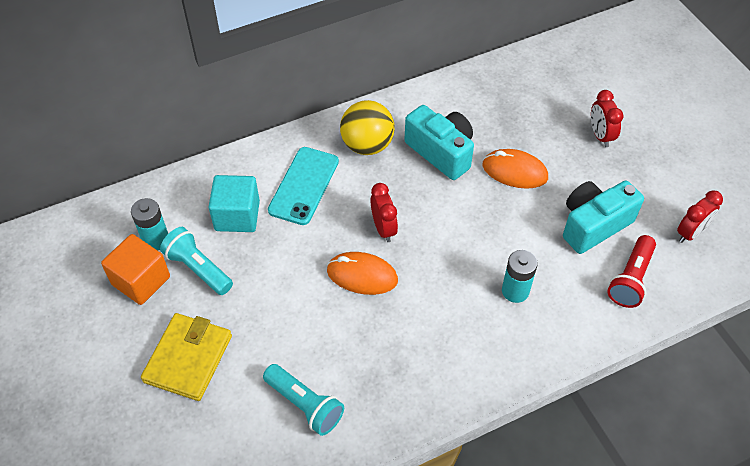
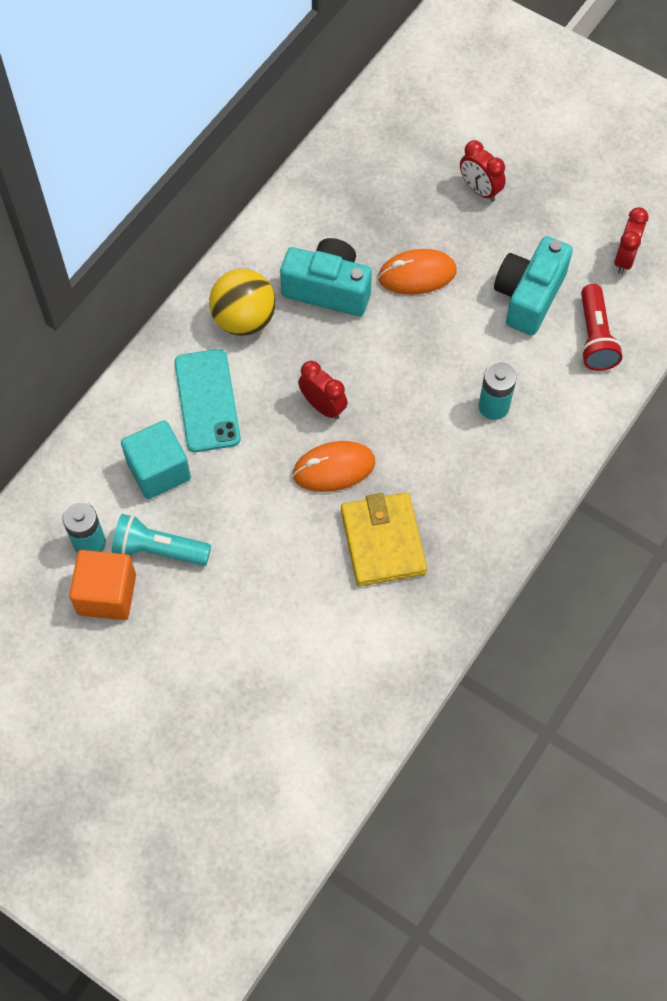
camera: 30 degrees left, 10 degrees up
(188, 359) = (217, 647): yellow wallet -> yellow wallet (383, 541)
(304, 405) = (364, 628): turquoise flashlight -> none

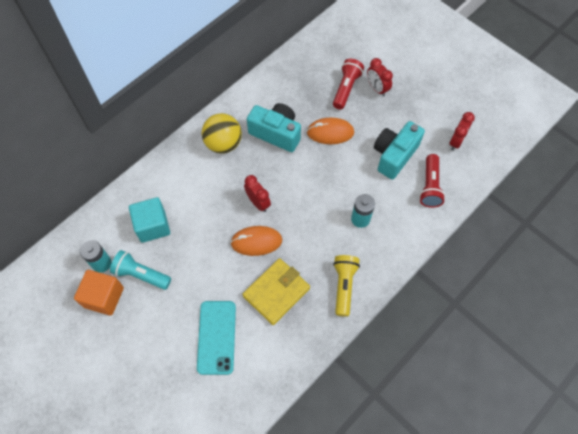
camera: 10 degrees right, 0 degrees up
(207, 400) = (191, 188): turquoise phone -> turquoise phone (216, 337)
(383, 541) = (276, 292): yellow wallet -> yellow wallet turned 45 degrees clockwise
(429, 197) = (346, 88): none -> red flashlight
(488, 514) = (344, 286): none -> yellow flashlight

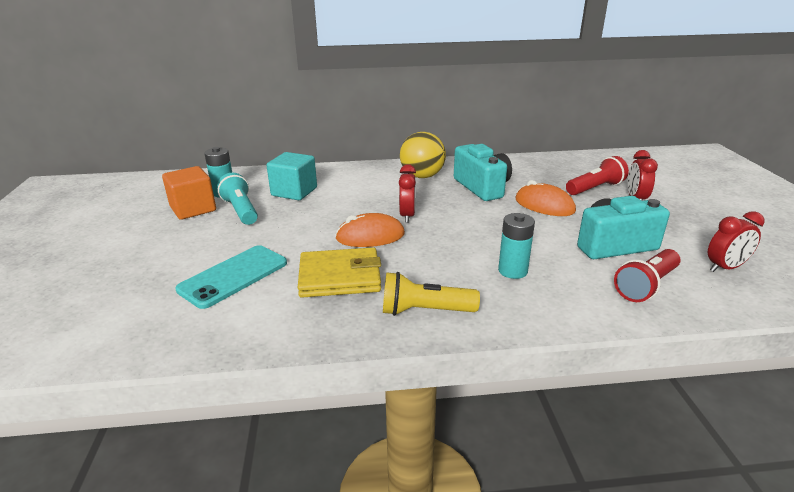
camera: 40 degrees right, 35 degrees down
(256, 242) = (370, 236): orange mouse -> orange mouse turned 45 degrees counterclockwise
(344, 286) = (425, 311): yellow flashlight -> yellow flashlight turned 135 degrees counterclockwise

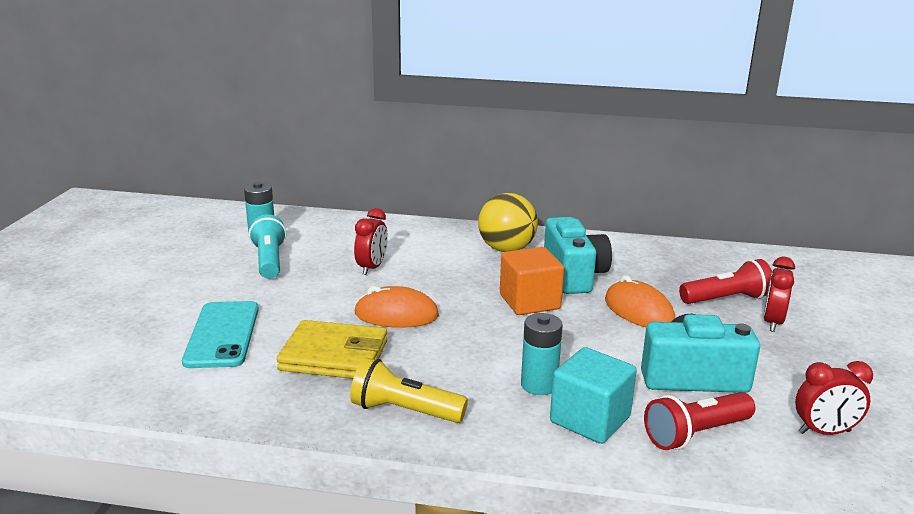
camera: 15 degrees right, 5 degrees down
(193, 209) = (219, 251): orange cube -> orange cube (529, 302)
(233, 276) = (222, 334): turquoise phone -> turquoise phone turned 60 degrees counterclockwise
(294, 192) = (341, 247): turquoise cube -> turquoise cube (590, 419)
(407, 216) = (455, 297): red clock -> red clock (372, 268)

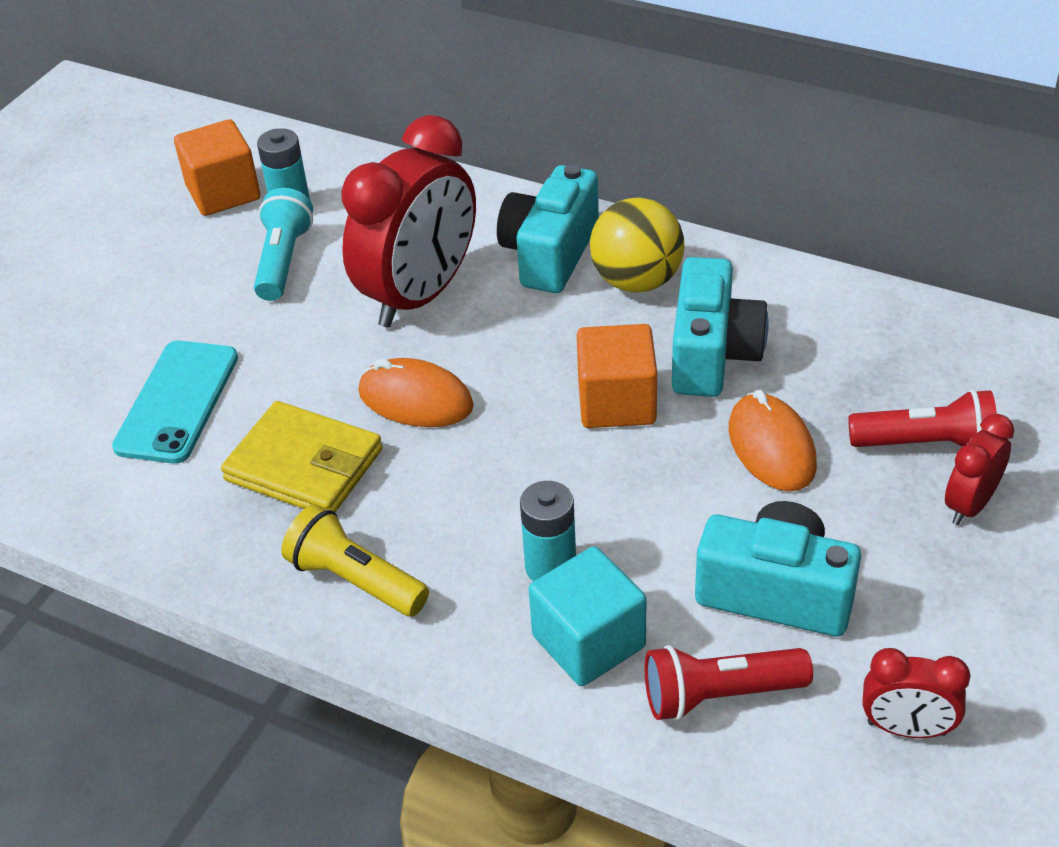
camera: 20 degrees right, 20 degrees up
(212, 235) = (223, 193): none -> orange cube
(372, 268) = (420, 295): red clock -> red clock, size x2.08
(445, 243) = (550, 253): none -> turquoise camera

